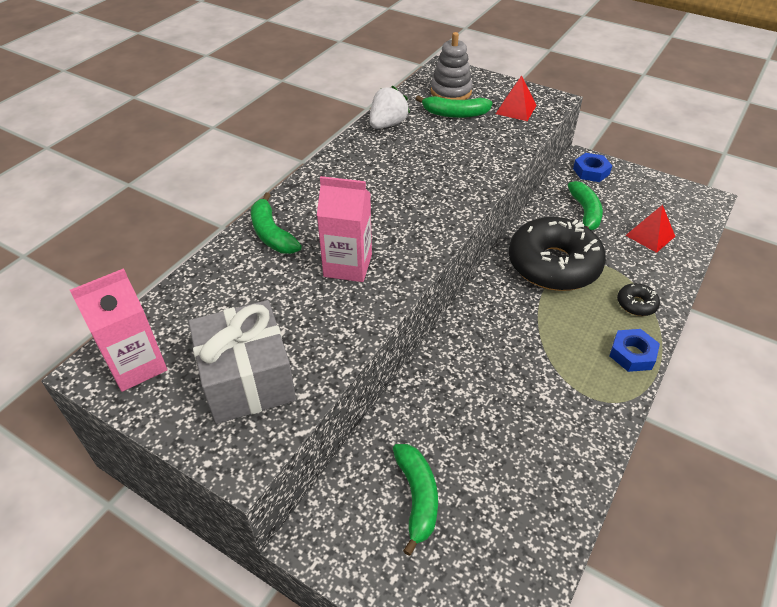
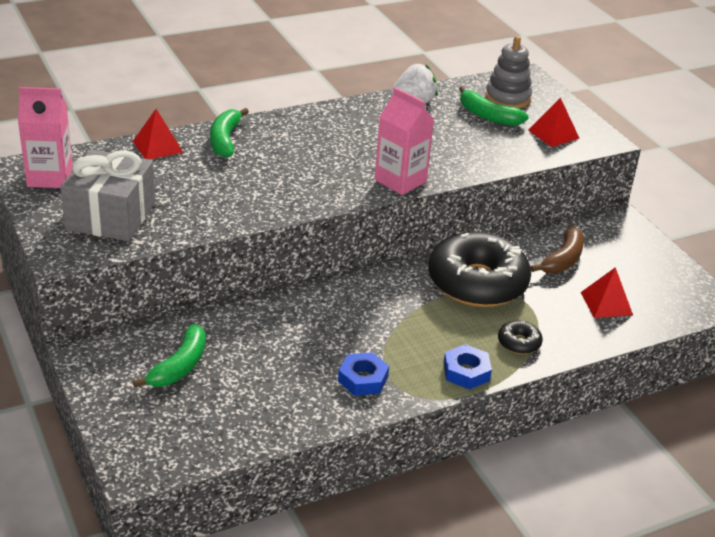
camera: 30 degrees right, 10 degrees down
(215, 272) = (158, 146): none -> red pyramid
(348, 266) = (258, 183): pink carton -> pink carton (400, 181)
(585, 213) = (563, 259): green banana -> brown banana
(591, 171) = (615, 231): blue nut -> blue nut (363, 379)

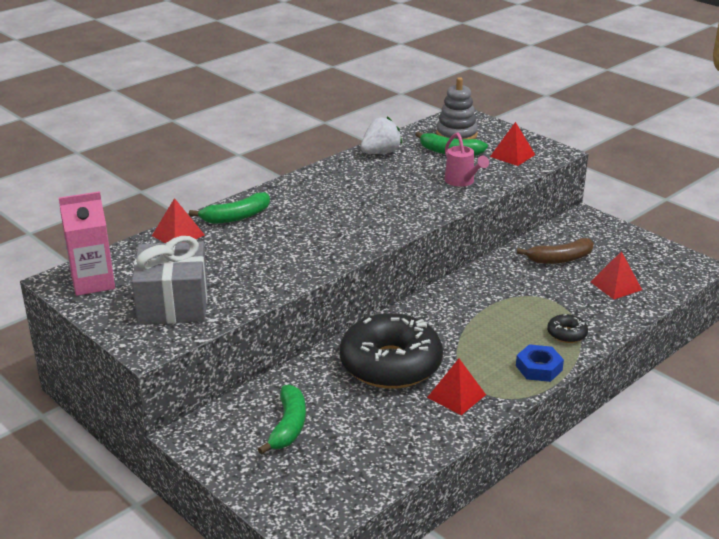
camera: 15 degrees left, 5 degrees down
(225, 140) = (236, 217): green banana -> green banana turned 105 degrees counterclockwise
(363, 379) = (456, 396): blue nut -> red pyramid
(400, 181) = (412, 218): pink carton -> none
(477, 283) = (502, 294): black donut -> black donut (390, 364)
(479, 152) = (462, 182): none -> pink watering can
(563, 259) = (560, 259): brown banana -> brown banana turned 60 degrees clockwise

